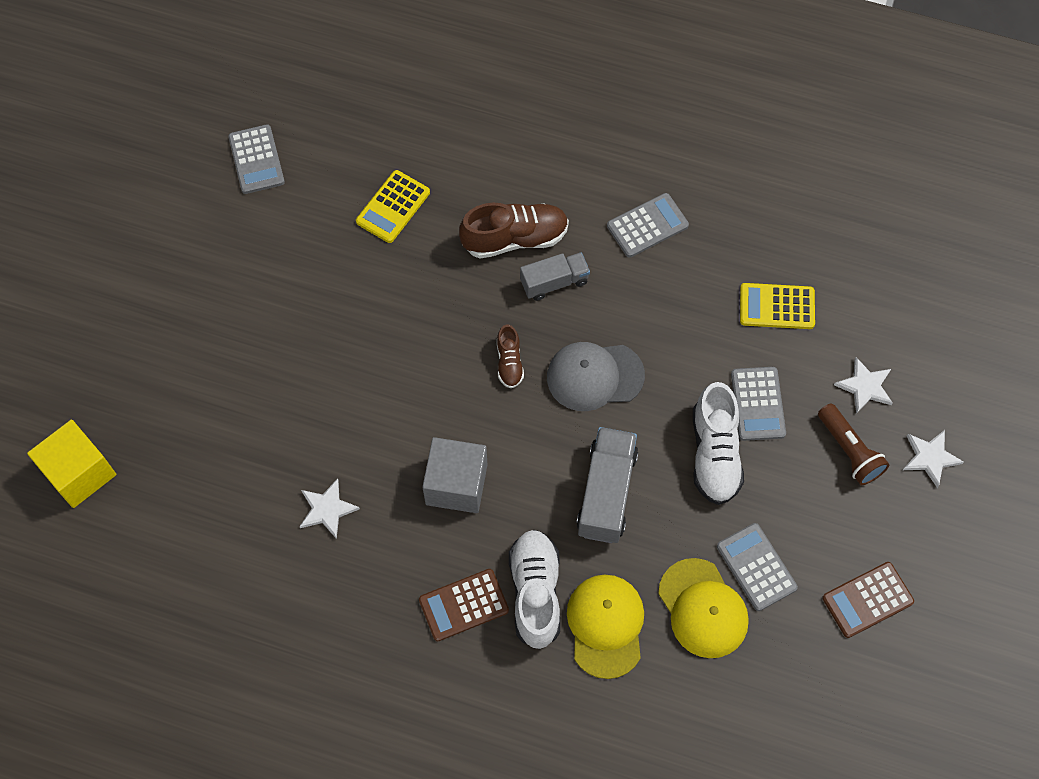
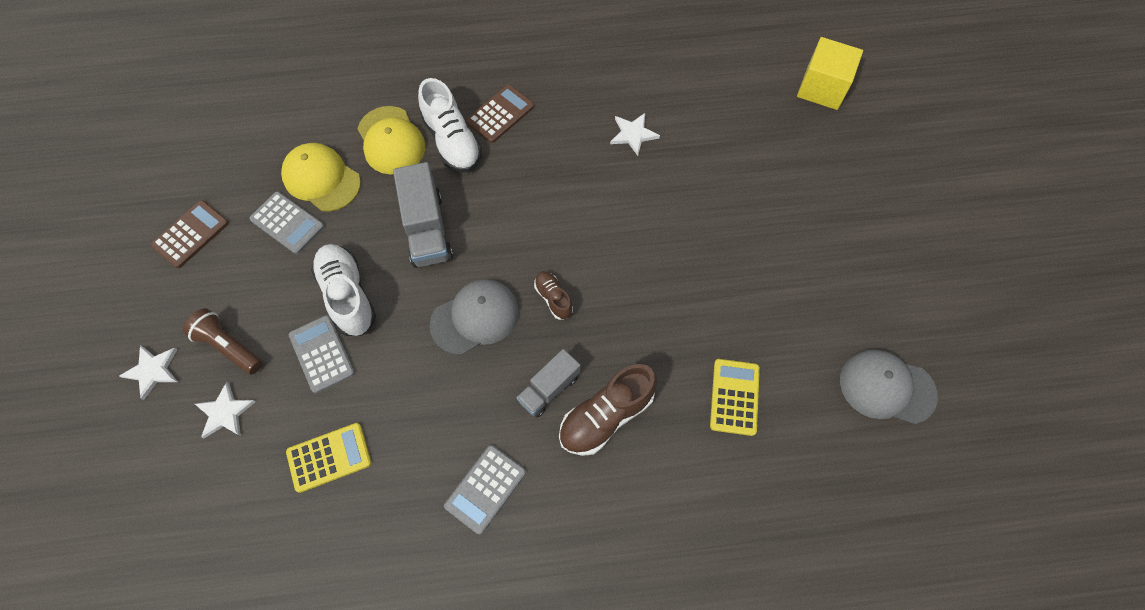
camera: 155 degrees right, 0 degrees up
(256, 160) = (886, 387): grey calculator -> grey cap
(456, 484) = (547, 188): grey cube -> none

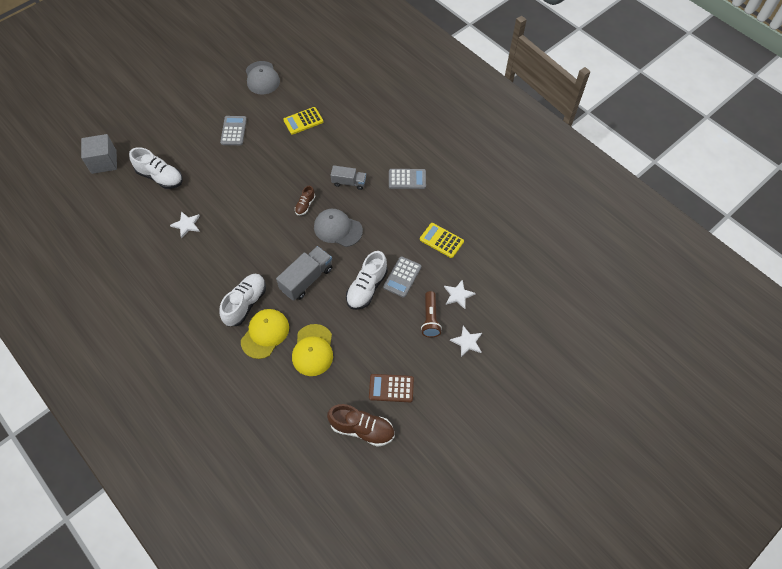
camera: 125 degrees left, 5 degrees down
(287, 223) = (350, 346): grey calculator -> grey calculator (233, 131)
(500, 114) = (212, 292): brown calculator -> none
(606, 416) = (345, 157): brown shoe -> brown shoe (362, 429)
(746, 140) = (160, 177): none -> white shoe
(822, 88) = (104, 162): yellow cube -> grey cube

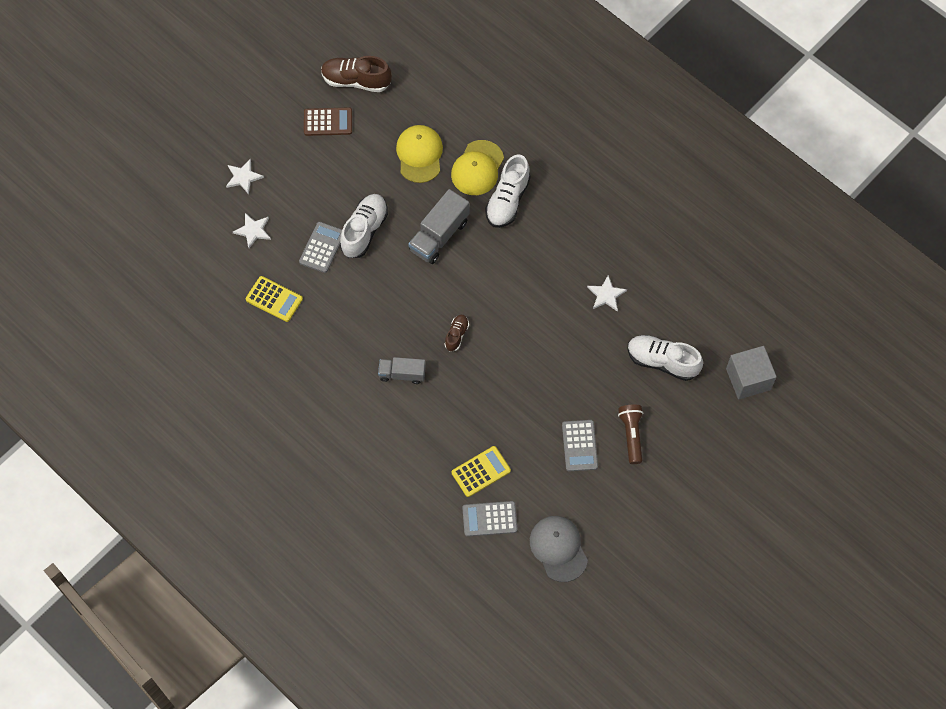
camera: 175 degrees right, 5 degrees up
(337, 229) = (409, 305): grey cap -> none
(407, 179) = (322, 386): grey calculator -> grey calculator (489, 519)
(430, 319) = (286, 200): brown flashlight -> brown flashlight (631, 435)

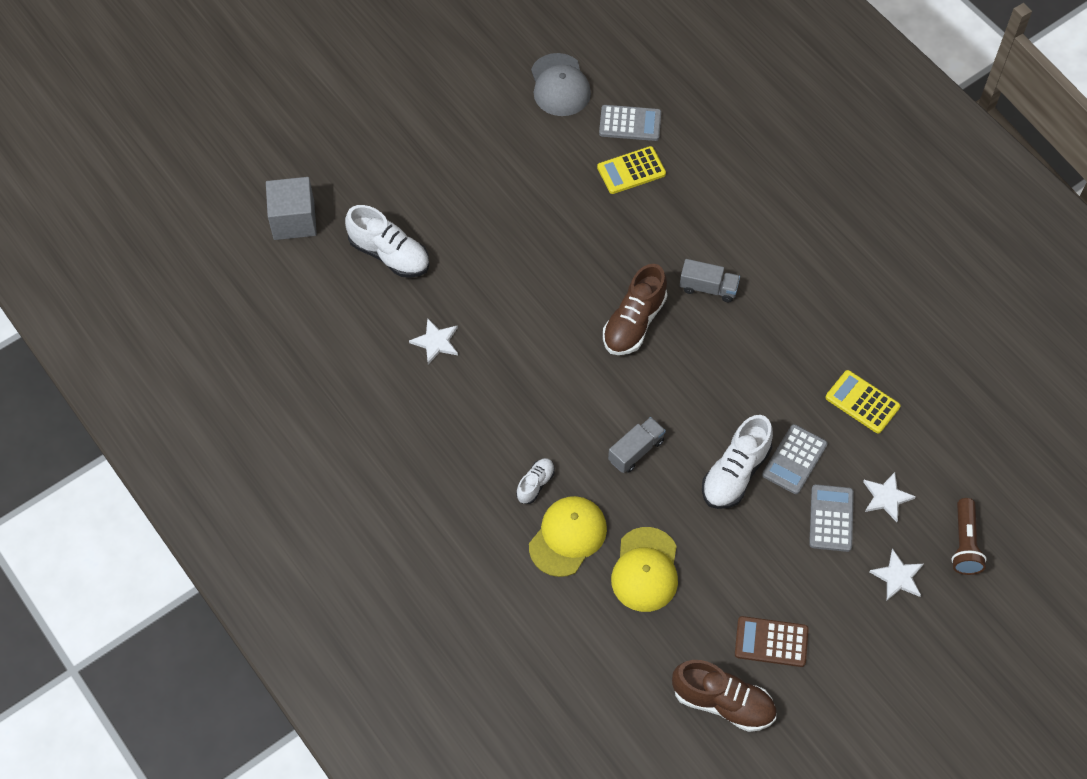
camera: 170 degrees left, 5 degrees down
(439, 236) = (636, 451): grey truck -> grey truck, size x0.64
(456, 335) = (634, 323): brown shoe -> brown shoe, size x1.85
(507, 200) = (535, 484): white shoe -> white shoe, size x0.54
(579, 446) = (511, 180): grey calculator -> grey calculator (831, 518)
(631, 435) = (449, 182): brown flashlight -> brown flashlight (964, 543)

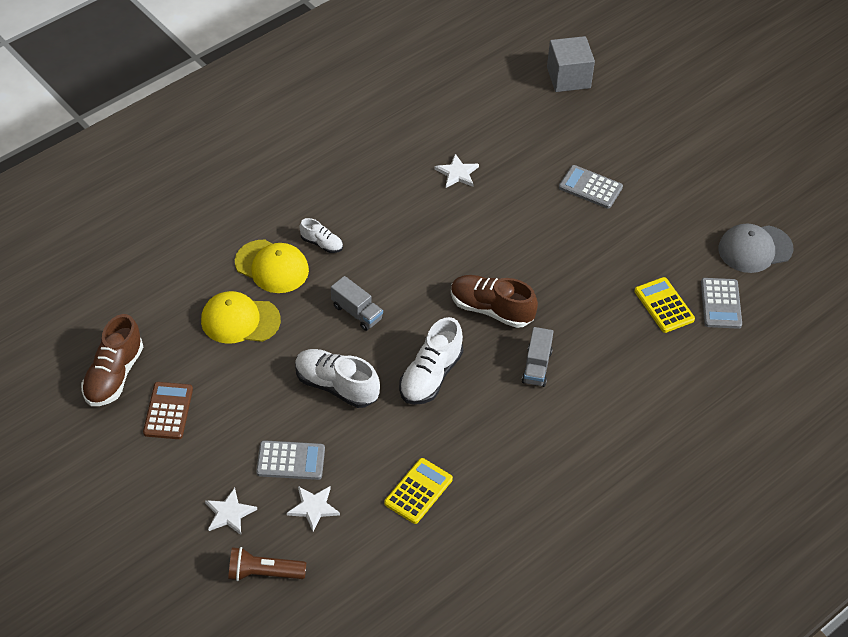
camera: 85 degrees right, 10 degrees down
(389, 254) = (542, 139): white shoe -> white shoe (430, 376)
(794, 459) = (352, 433): grey calculator -> grey calculator (590, 187)

